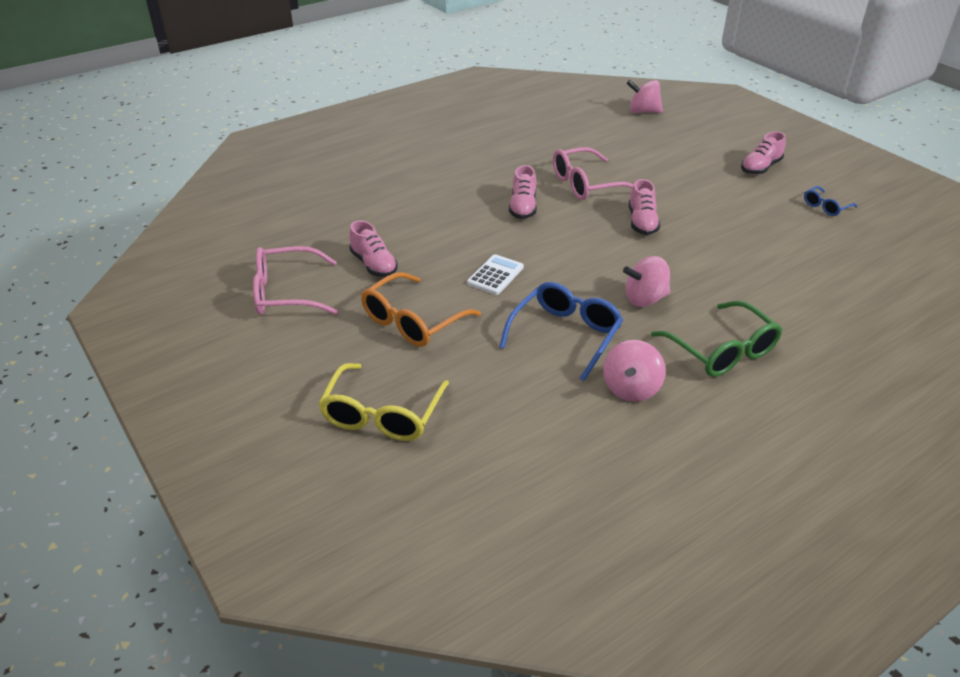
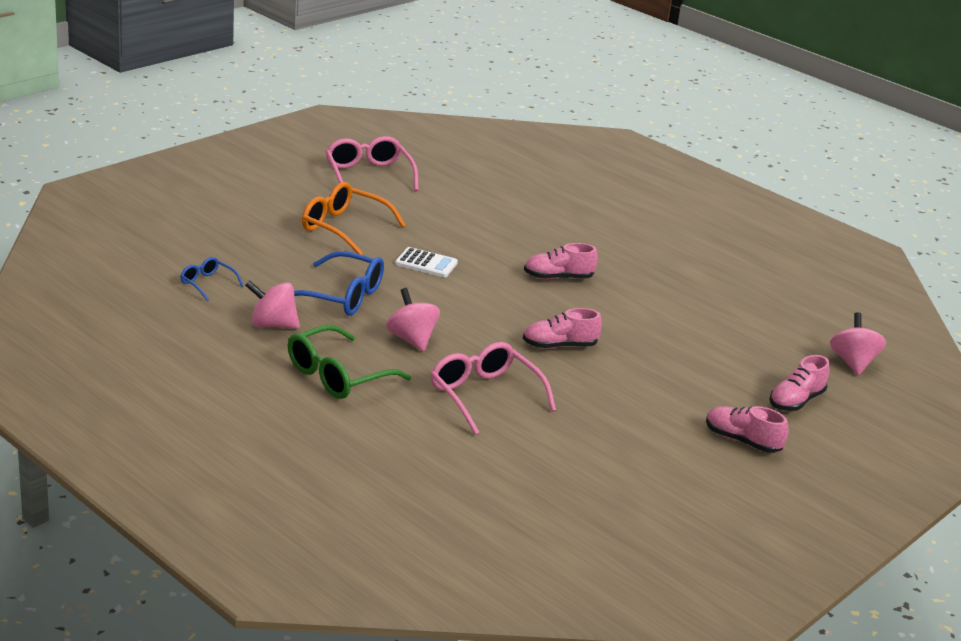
camera: 75 degrees right, 10 degrees down
(374, 265) = (423, 208): pink shoe -> pink shoe (796, 401)
(382, 415) = (224, 221): yellow glasses -> none
(585, 184) = (628, 315): pink glasses -> pink glasses (484, 395)
(825, 207) = (661, 480): blue glasses -> blue glasses (207, 283)

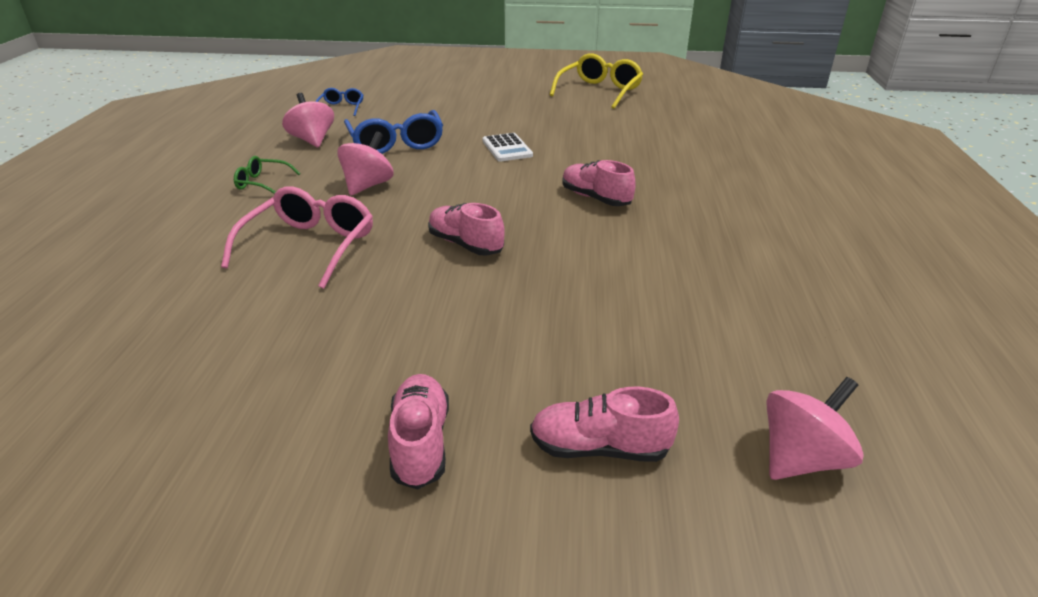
camera: 55 degrees right, 5 degrees up
(337, 376) = (262, 183): green glasses -> green glasses, size x0.53
(343, 228) = (503, 110): orange glasses -> none
(368, 175) = (599, 91): pink glasses -> yellow glasses

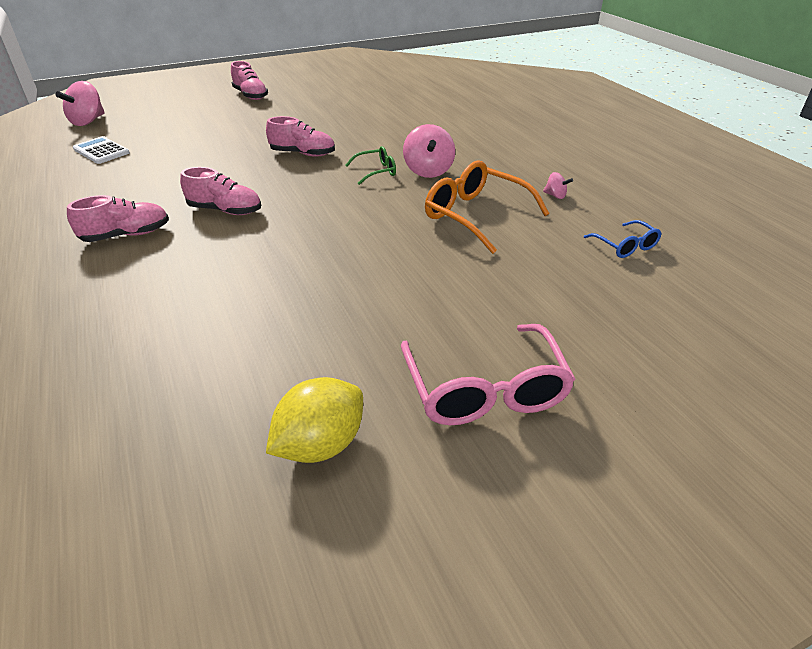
camera: 150 degrees right, 5 degrees up
(262, 183) = (507, 153): green glasses -> green glasses (376, 171)
(310, 246) = (398, 131): pink glasses -> pink glasses (485, 390)
(312, 140) = (555, 196): pink spinning top -> pink spinning top, size x0.50
(396, 143) = (475, 215): blue glasses -> orange glasses
(507, 148) = (356, 243): white calculator -> white calculator (101, 151)
(599, 91) = (320, 444): yellow glasses -> yellow lemon
(599, 448) = (177, 108): pink shoe -> pink shoe (126, 235)

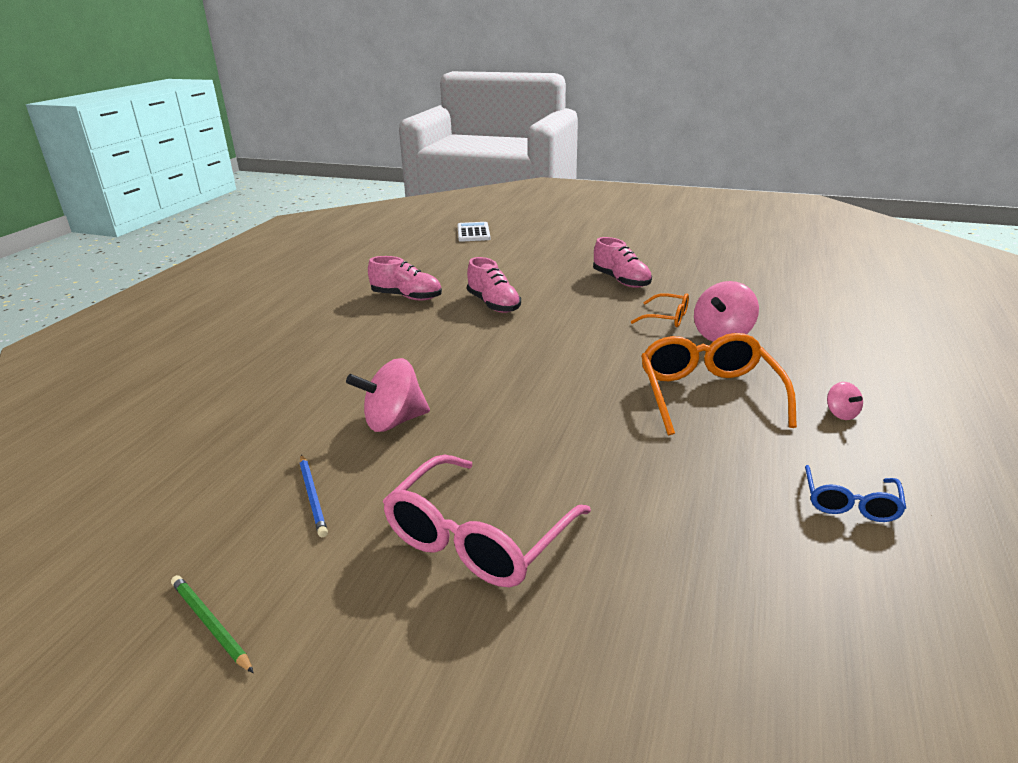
camera: 45 degrees right, 10 degrees down
(88, 121) = (494, 209): pink spinning top -> pink spinning top (393, 421)
(250, 95) = (648, 219): pink shoe -> none
(320, 444) = (313, 496): yellow lemon -> blue pencil
(376, 171) = (667, 318): green glasses -> orange glasses
(401, 596) = (210, 624): none -> green pencil

